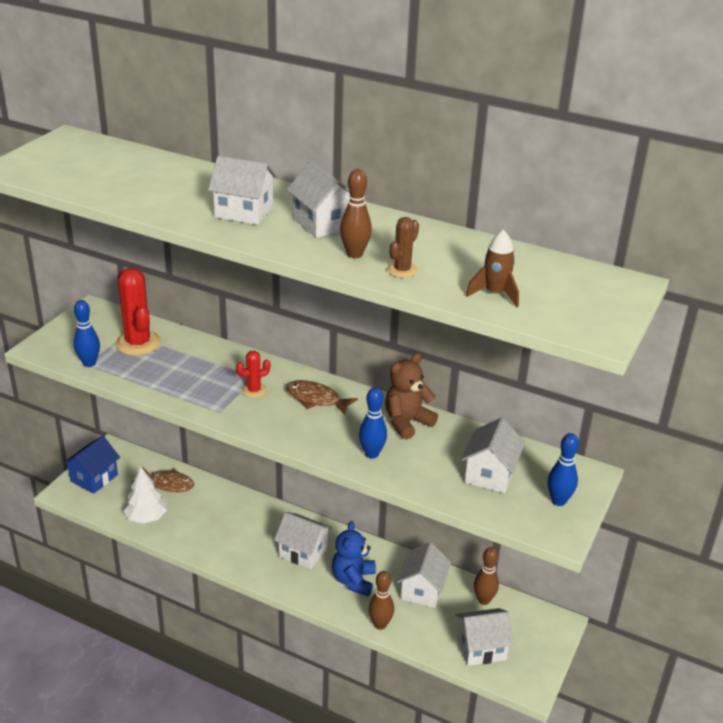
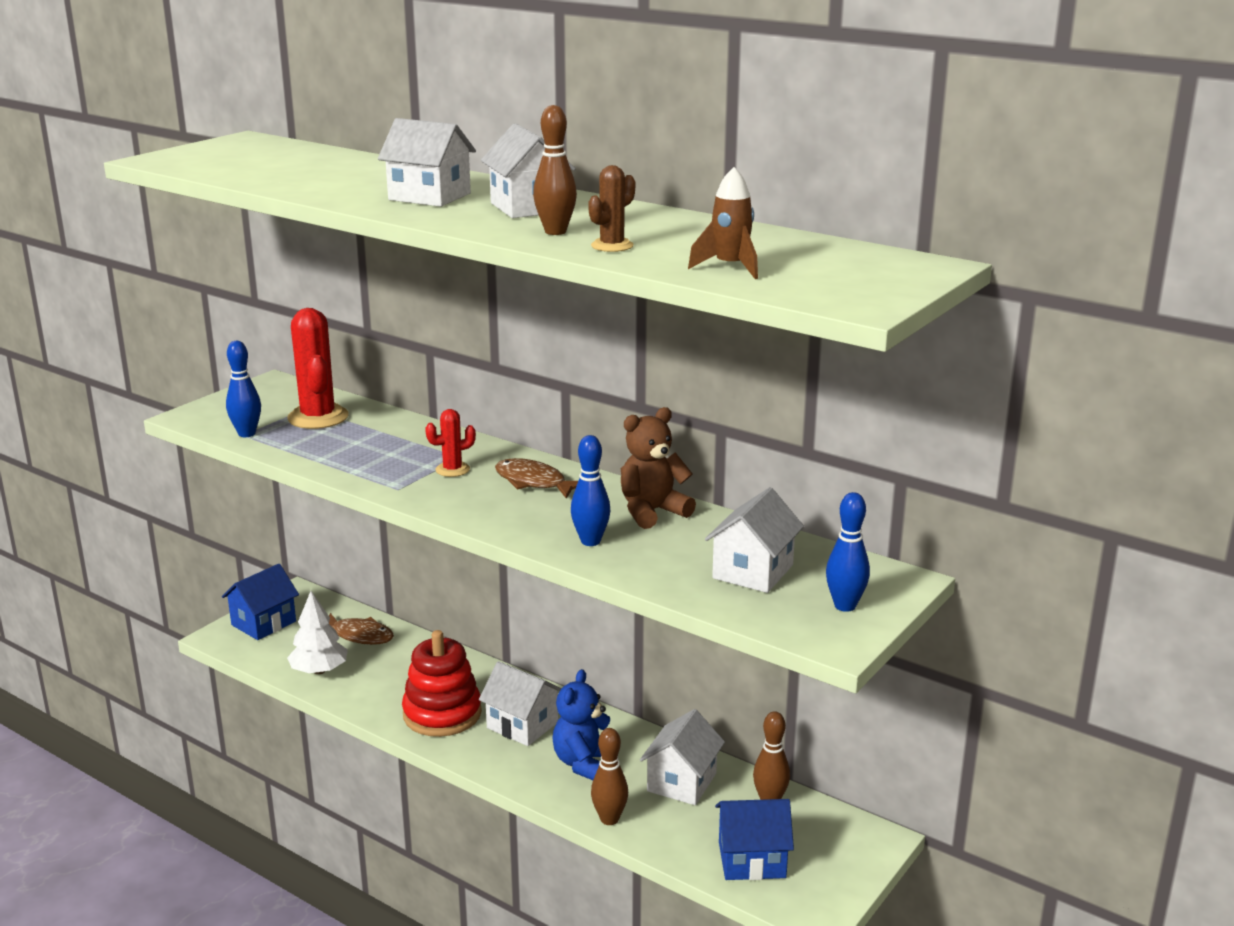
camera: 10 degrees right, 10 degrees down
(244, 547) = (442, 714): none -> red stacking toy
(481, 648) = (751, 860): white house -> blue house

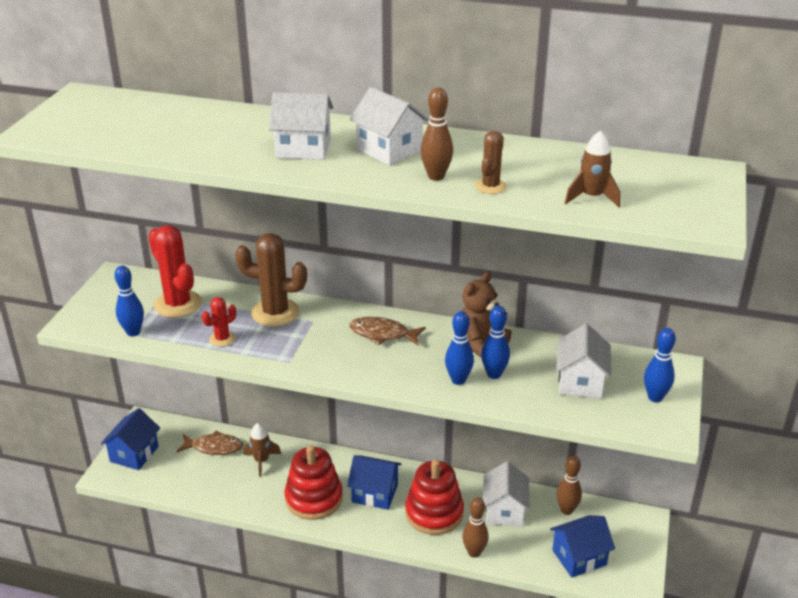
camera: 20 degrees left, 10 degrees up
(319, 670) = (202, 485): white tree -> none
(405, 661) = (261, 461): none -> brown rocket
(422, 442) = (275, 313): none -> brown cactus
(452, 470) = (316, 335): red cactus -> red cactus (222, 339)
(522, 725) = (374, 493): white house -> blue house
(585, 763) = (434, 513): blue teddy bear -> red stacking toy
(642, 544) = (494, 374): none -> blue bowling pin

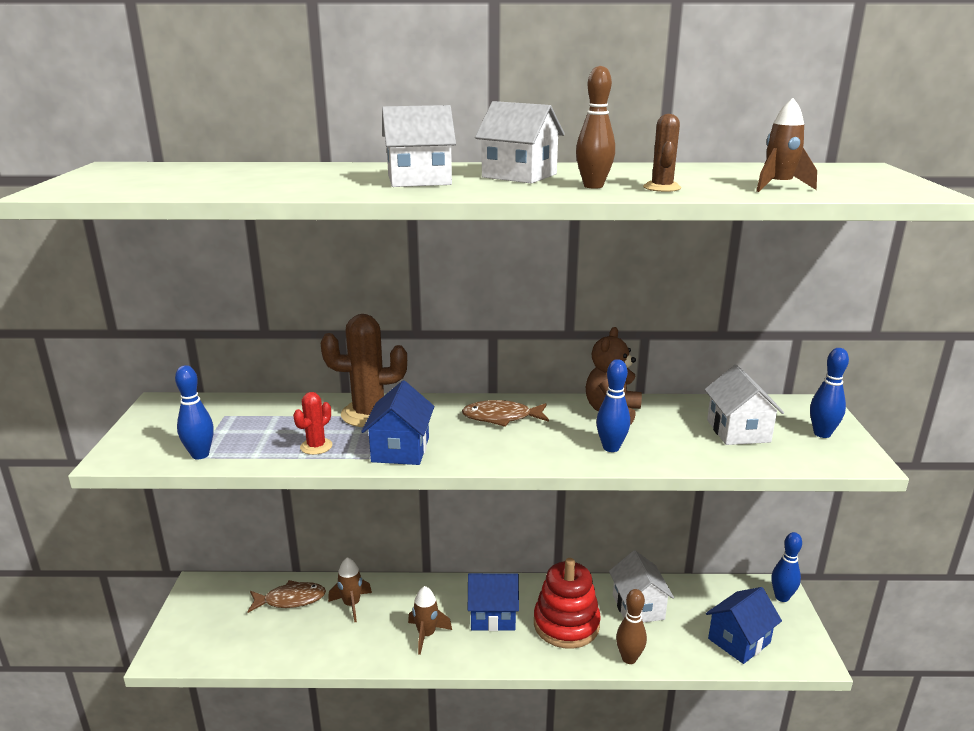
camera: 15 degrees left, 10 degrees down
(134, 454) = (194, 625): blue house -> blue house (400, 450)
(178, 304) = (248, 420): red cactus -> none
(314, 499) = (426, 635): red stacking toy -> brown rocket
(494, 374) = (645, 437): blue bowling pin -> blue bowling pin (781, 597)
(567, 510) = (699, 594): brown bowling pin -> none

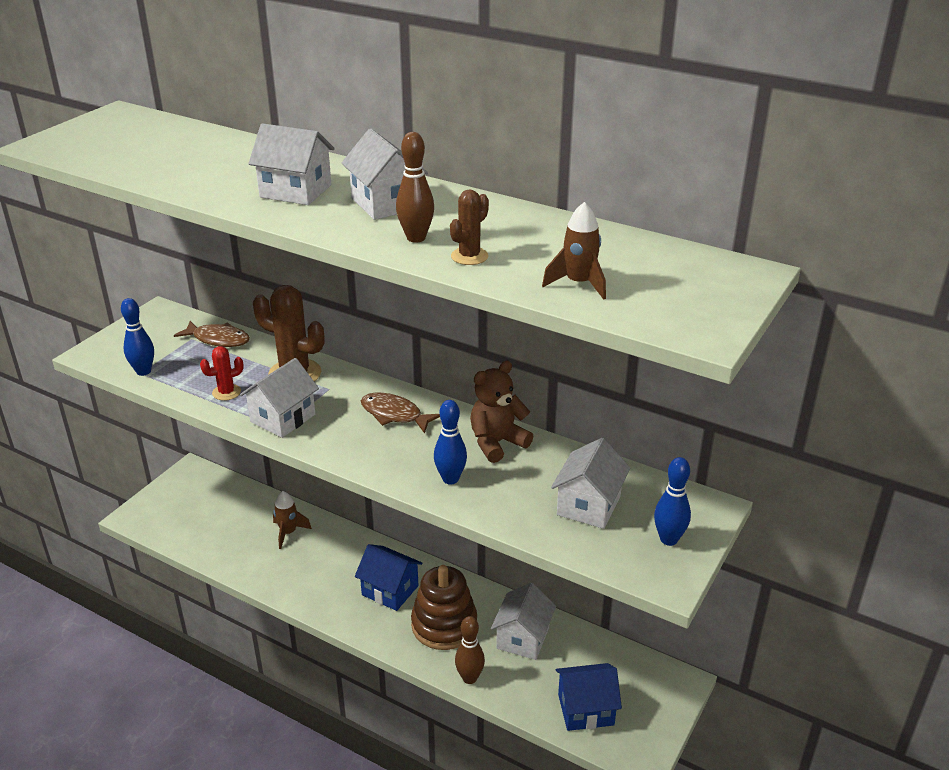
camera: 30 degrees right, 10 degrees up
(291, 599) = (247, 509): brown fish -> brown fish (218, 339)
(400, 450) = (283, 418): blue house -> white house
(426, 635) = (324, 583): brown rocket -> none
(566, 624) = (444, 625): red stacking toy -> brown stacking toy
(781, 597) = (674, 691): blue bowling pin -> none

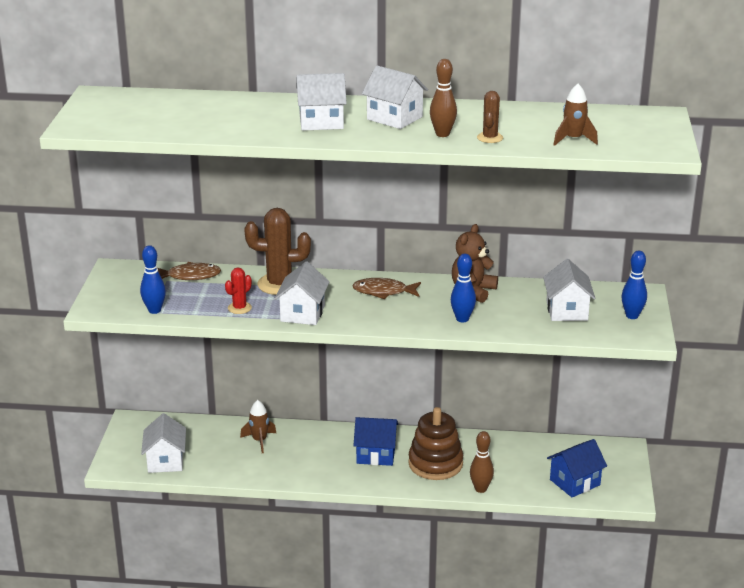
camera: 25 degrees left, 5 degrees down
(523, 638) = (499, 455): white house -> white house (165, 461)

